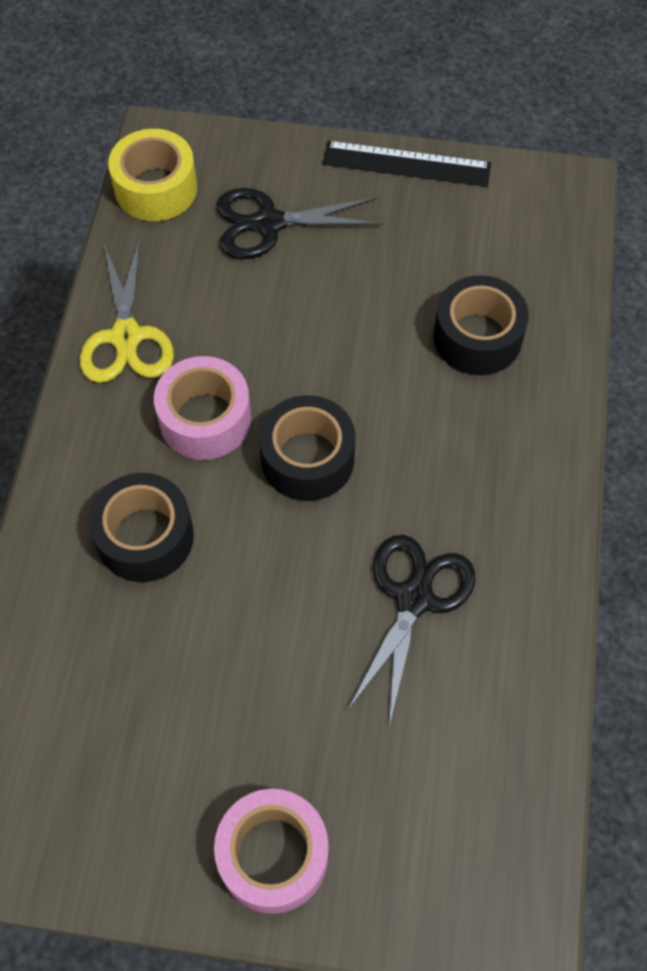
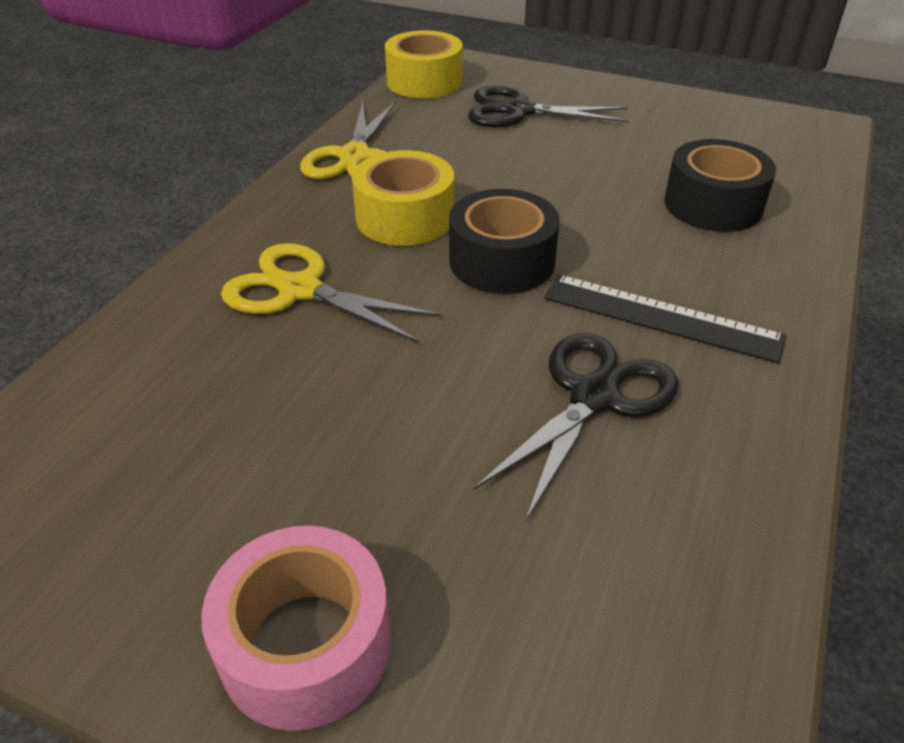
camera: 15 degrees right, 20 degrees down
(145, 537) = (300, 290): black tape -> yellow scissors
(205, 419) = (405, 217): pink tape -> yellow tape
(406, 163) = (660, 95): black ruler -> black ruler (661, 317)

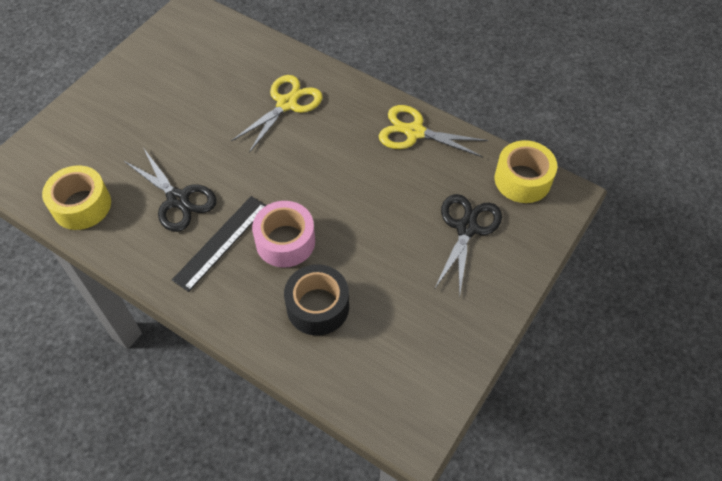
camera: 100 degrees right, 15 degrees up
(306, 644) = (105, 100): pink tape -> pink tape (285, 241)
(405, 217) = (340, 149): yellow tape -> yellow tape (81, 205)
(502, 261) = (288, 185): black tape -> none

